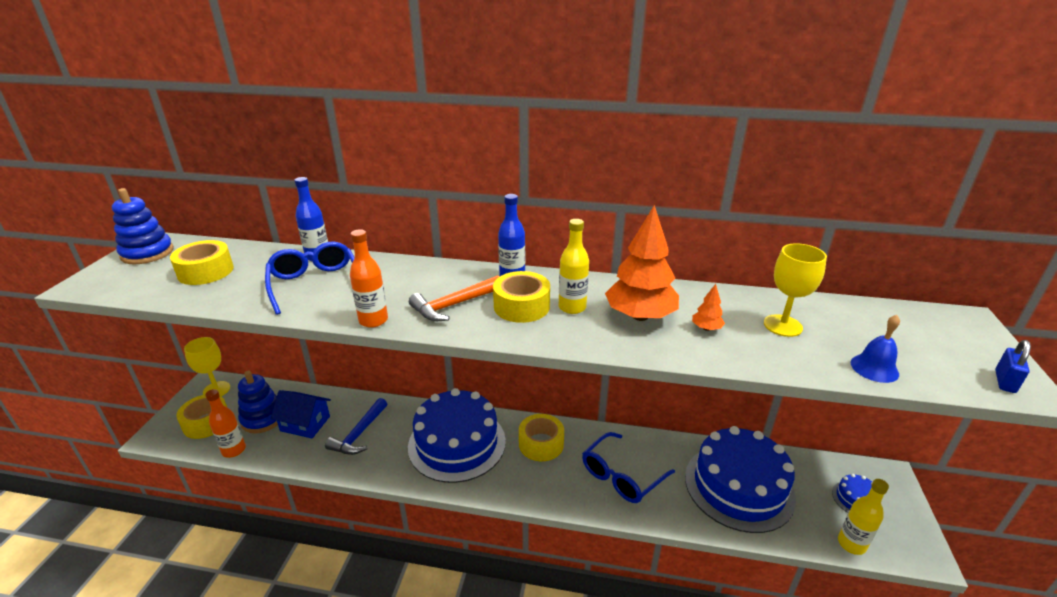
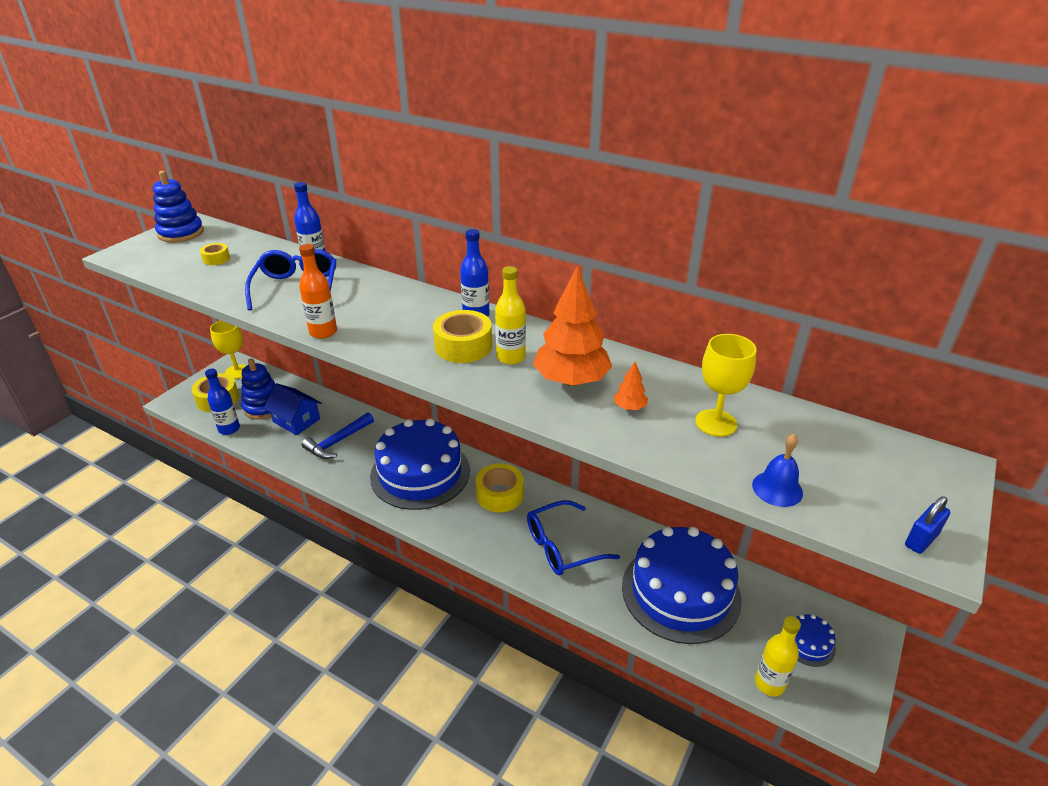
camera: 20 degrees right, 5 degrees up
(206, 271) = (216, 259): yellow tape -> yellow tape, size x0.54
(234, 450) = (229, 429): orange bottle -> blue bottle
(454, 305) = (402, 332): orange hammer -> none

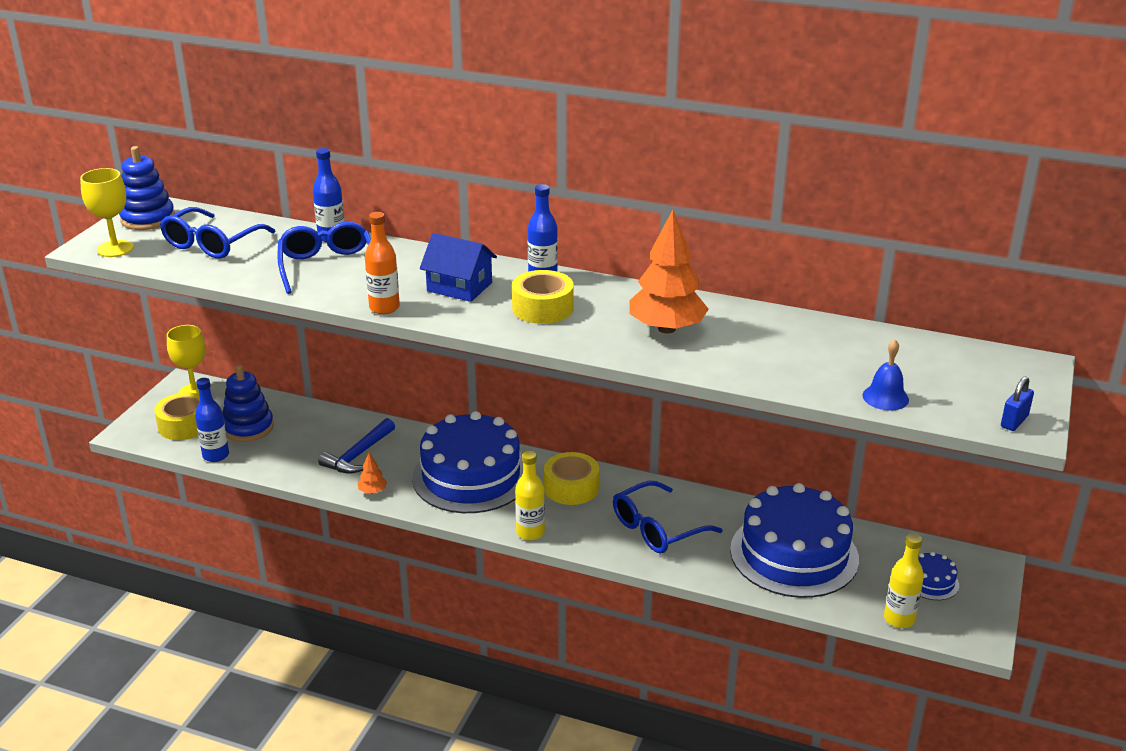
camera: 10 degrees left, 5 degrees down
(216, 259) = (212, 244): yellow tape -> blue glasses
(296, 420) = (296, 438): blue house -> blue house (459, 287)
(511, 357) = (597, 314): yellow bottle -> yellow bottle (530, 533)
(629, 407) = (732, 346): orange tree -> orange tree (372, 491)
(716, 423) = (818, 351): yellow goblet -> yellow goblet (115, 249)

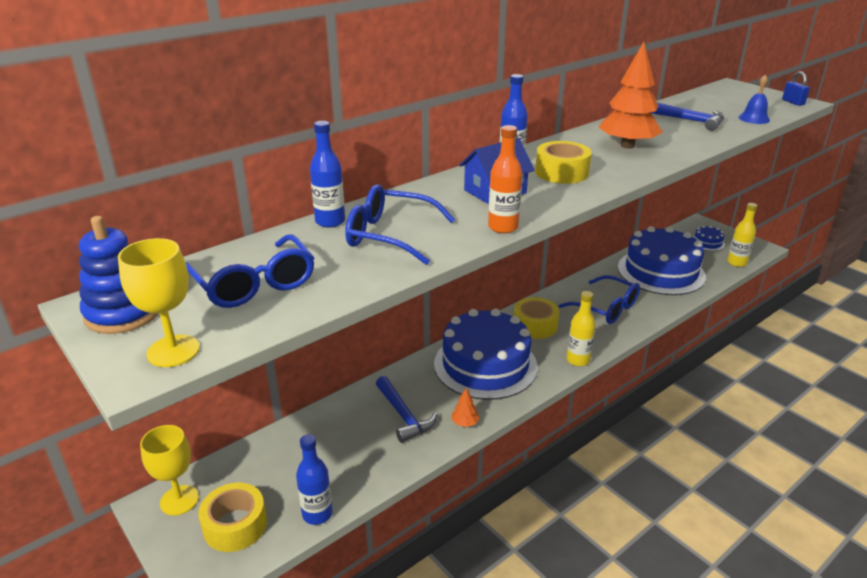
camera: 60 degrees left, 0 degrees up
(248, 428) = (290, 475): blue stacking toy -> none
(657, 529) = (606, 308): blue glasses -> blue glasses turned 45 degrees counterclockwise
(812, 353) = (689, 120): none -> blue hammer

